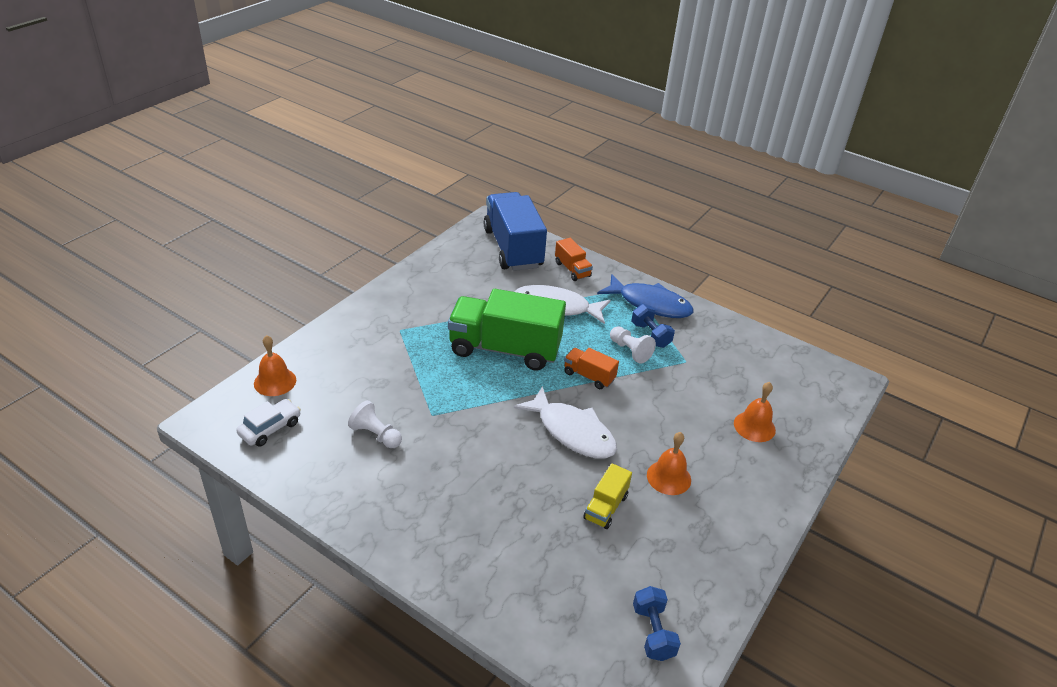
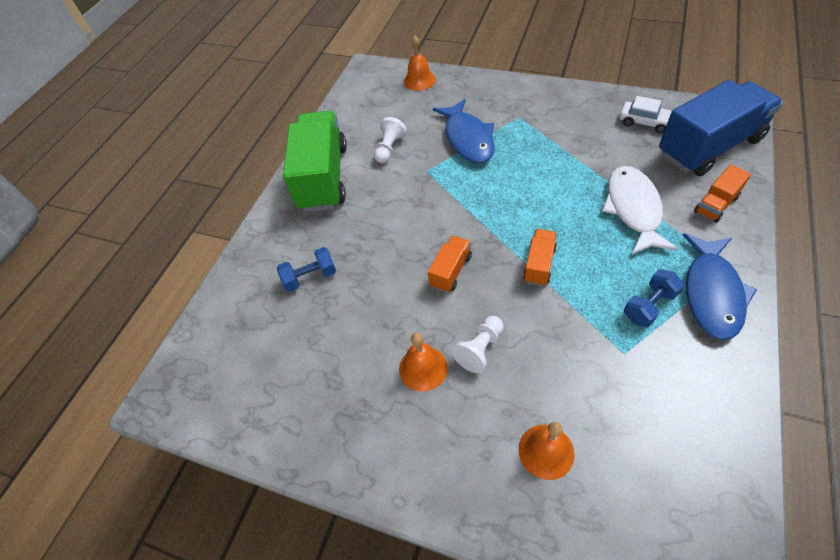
camera: 85 degrees right, 15 degrees up
(270, 428) = (373, 97): white car -> white car (645, 122)
(405, 372) = (468, 139): none -> blue fish
(505, 349) = (538, 190): green truck -> green truck (323, 177)
(572, 432) = (451, 271): white fish -> orange truck
(605, 507) = (365, 320): yellow truck -> none
(630, 351) = (605, 292): white pawn -> white pawn (480, 349)
(653, 632) = (235, 388): blue dumbbell -> blue dumbbell (310, 277)

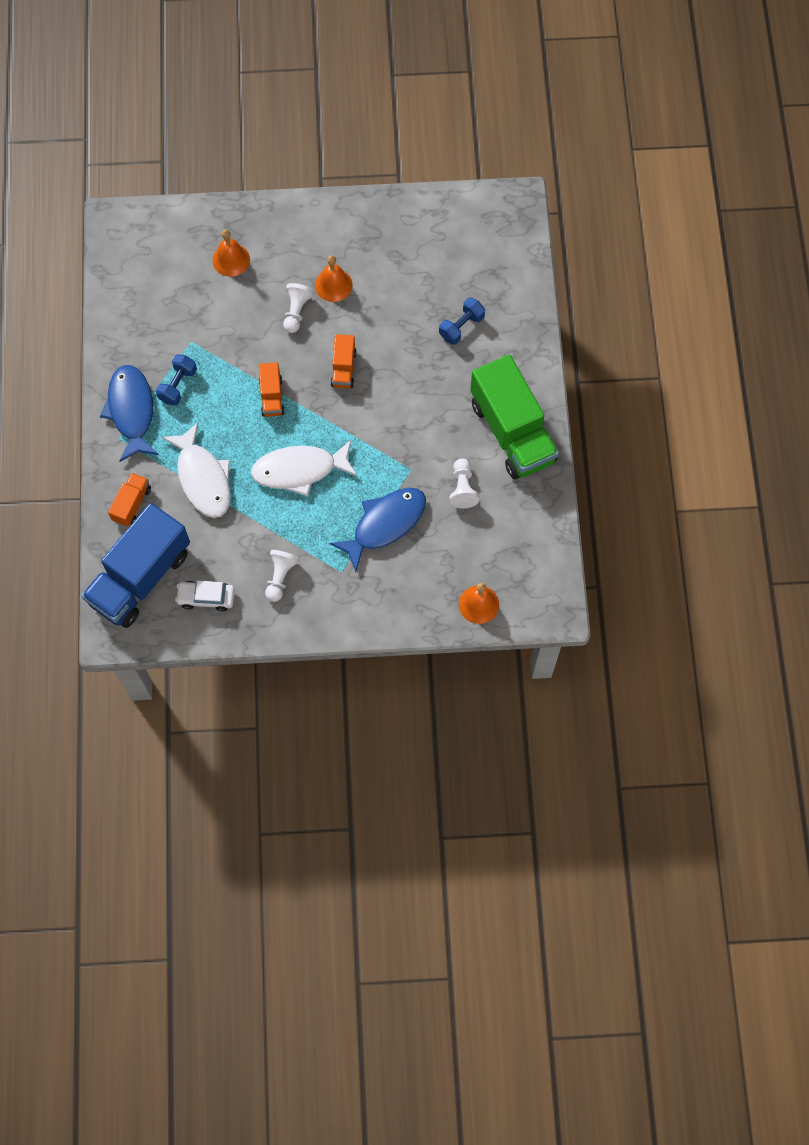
camera: 150 degrees right, 15 degrees up
(468, 139) = (385, 524): blue fish -> blue fish turned 90 degrees clockwise
(530, 193) = (299, 470): none -> white fish
(573, 123) = (280, 577): none -> white pawn

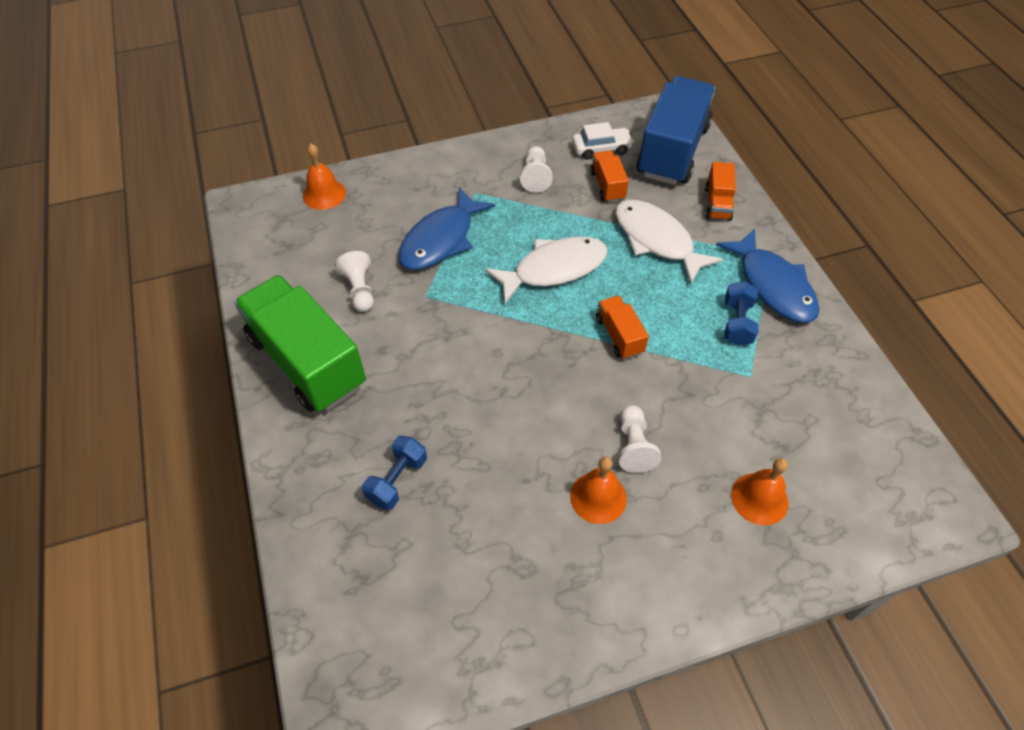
camera: 165 degrees right, 15 degrees down
(343, 368) = (543, 388): orange truck -> orange truck (607, 186)

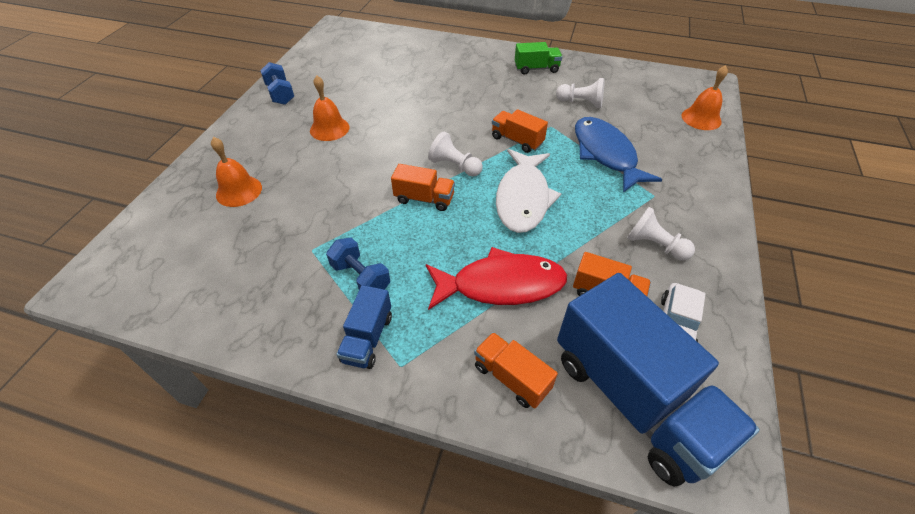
camera: 125 degrees right, 5 degrees down
(307, 361) = (536, 69): green truck -> green truck, size x0.46
(397, 480) = (425, 71): blue dumbbell -> blue dumbbell (280, 94)
(473, 311) = (517, 140): none -> orange truck
(634, 446) = (339, 158): white pawn -> white pawn (454, 166)
(656, 240) = (501, 285): white fish -> red fish
(773, 285) = (367, 338): blue fish -> blue truck

